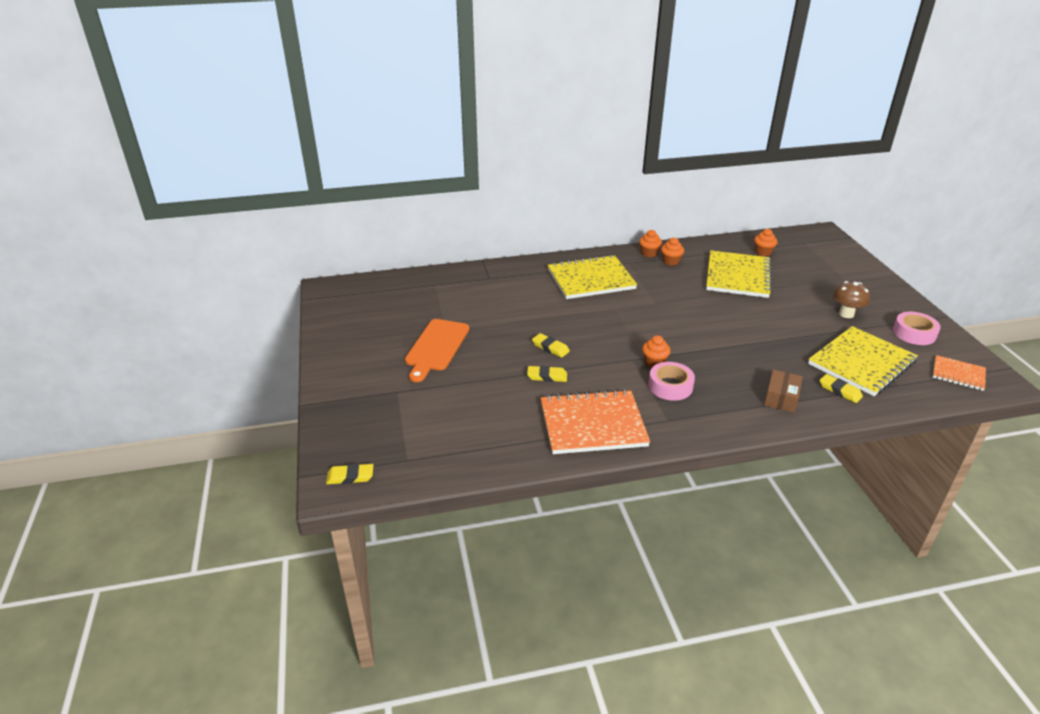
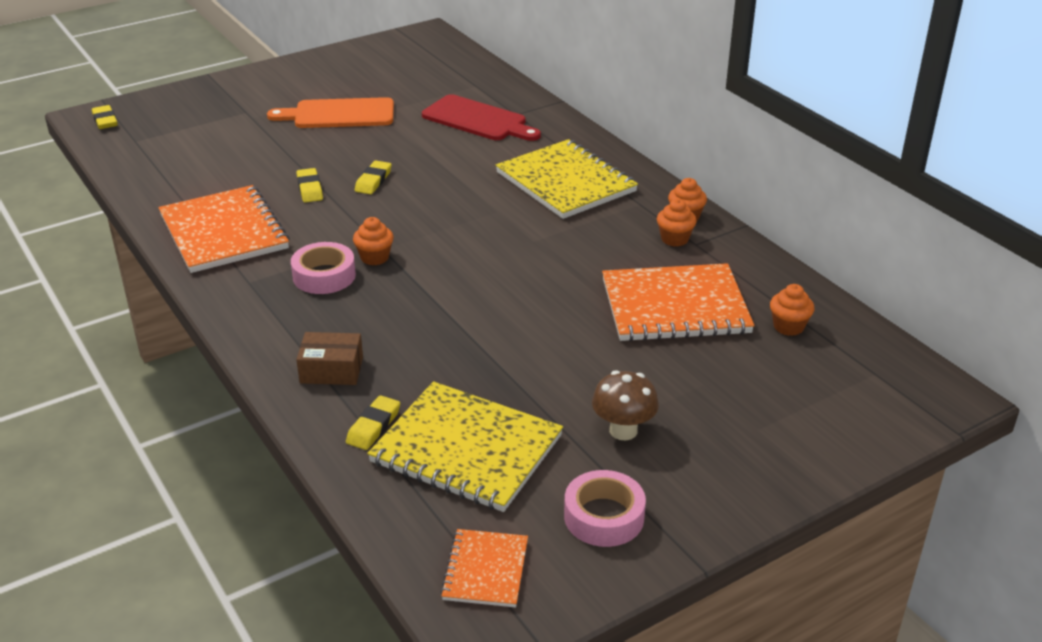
camera: 70 degrees right, 0 degrees up
(487, 293) = (478, 120): none -> red cutting board
(738, 276) = (675, 306): yellow notebook -> orange notebook

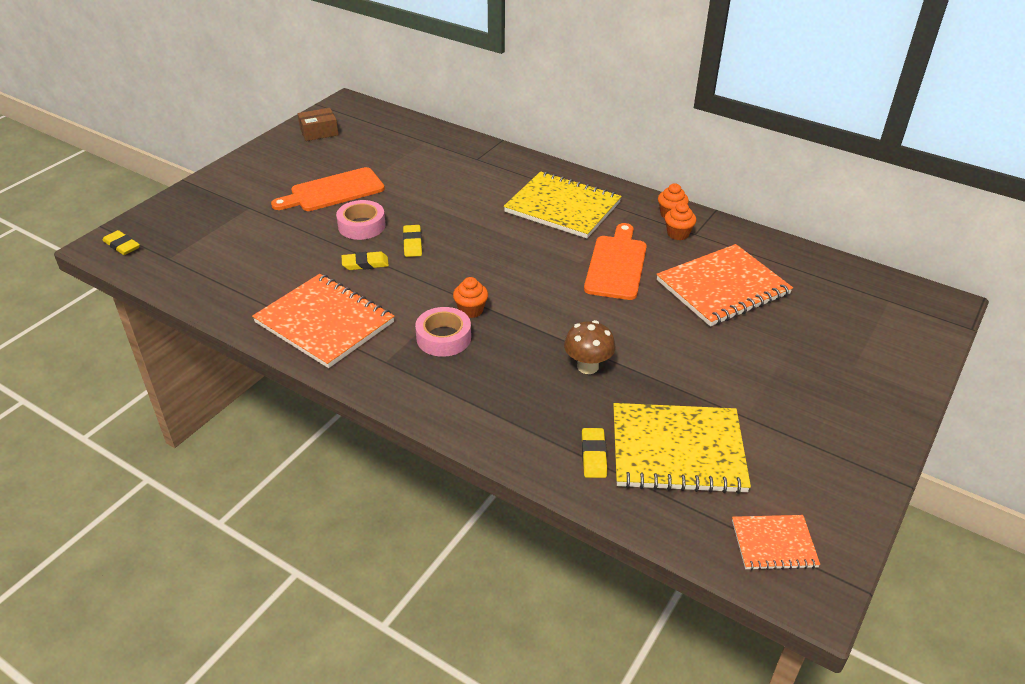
camera: 25 degrees left, 5 degrees up
(309, 189) = (365, 264): yellow eraser -> yellow eraser turned 60 degrees counterclockwise
(331, 370) = (520, 418): brown box -> brown box (319, 132)
(478, 120) = (451, 170): red cutting board -> none
(485, 570) = (774, 543): orange notebook -> orange notebook turned 75 degrees counterclockwise
(572, 253) = (616, 264): none -> orange cutting board
(604, 517) = (815, 470): pink tape -> pink tape (361, 226)
(623, 430) = (771, 397): brown mushroom -> brown mushroom (587, 366)
(788, 327) = (808, 281): orange cupcake -> none

